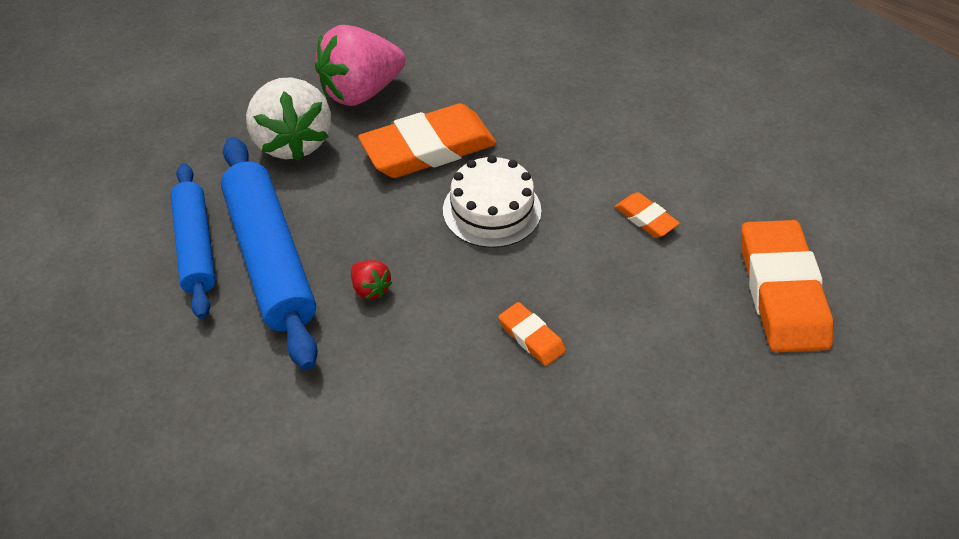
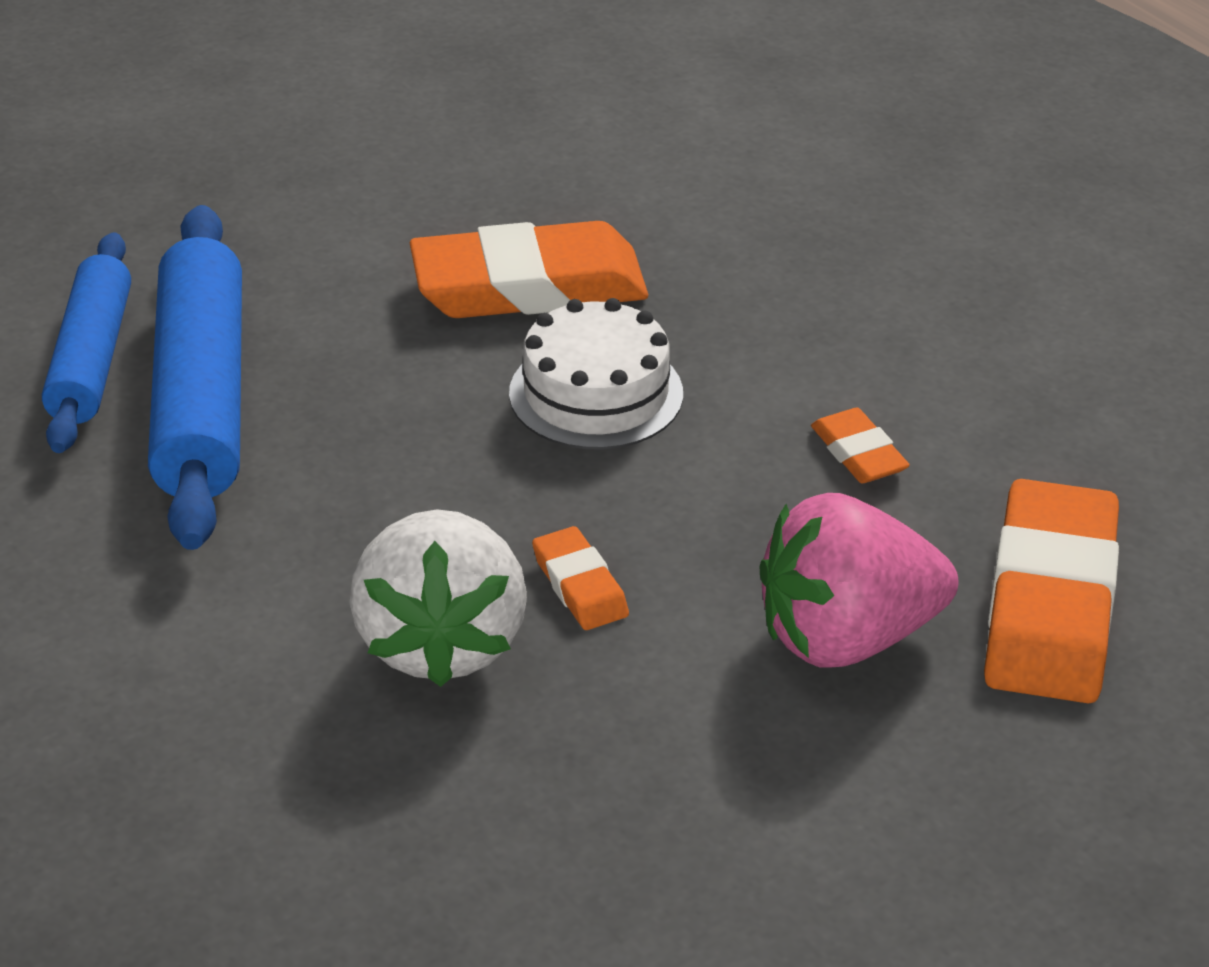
camera: 15 degrees right, 10 degrees down
(292, 142) = (307, 238): white strawberry -> white strawberry (441, 642)
(361, 92) = (451, 185): pink strawberry -> pink strawberry (846, 637)
(370, 289) = (344, 468): red strawberry -> none

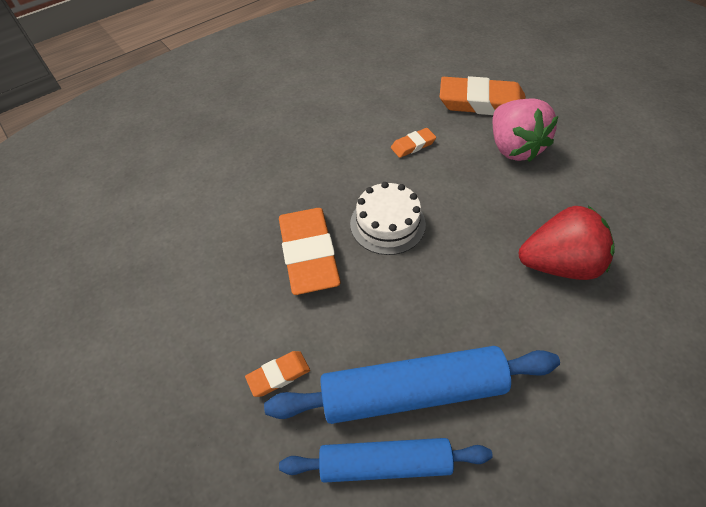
camera: 90 degrees left, 15 degrees up
(441, 642) = (558, 264): white strawberry -> red strawberry
(580, 585) = (510, 221): orange eraser -> orange eraser (278, 375)

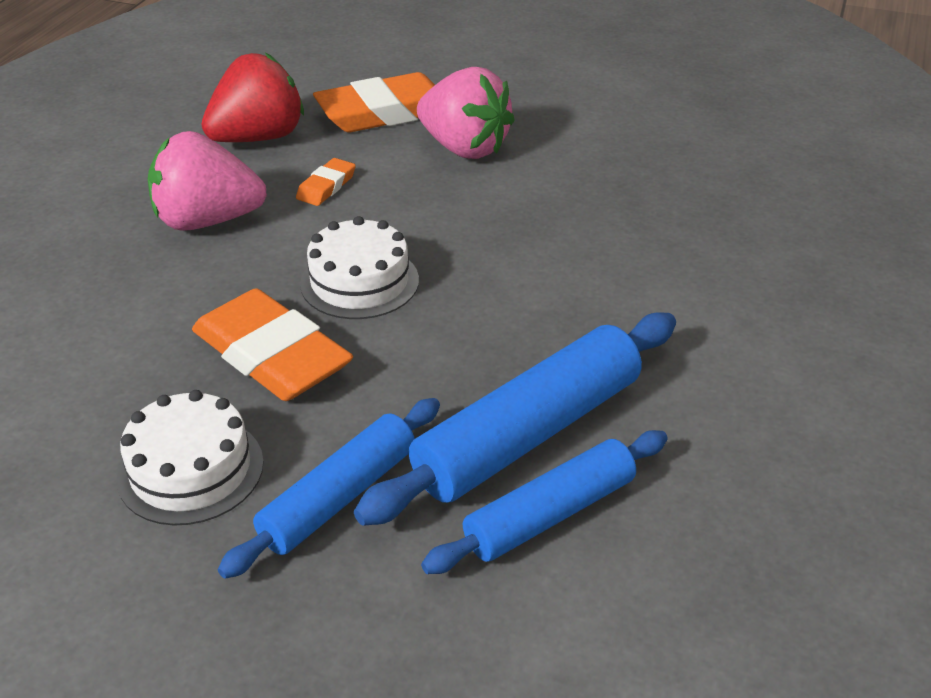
camera: 35 degrees left, 15 degrees down
(221, 312) = (191, 470): none -> white cake
(278, 375) = (338, 497): orange eraser -> blue rolling pin
(335, 144) = (207, 221): none -> pink strawberry
(558, 264) = (604, 244): red strawberry -> red strawberry (258, 138)

